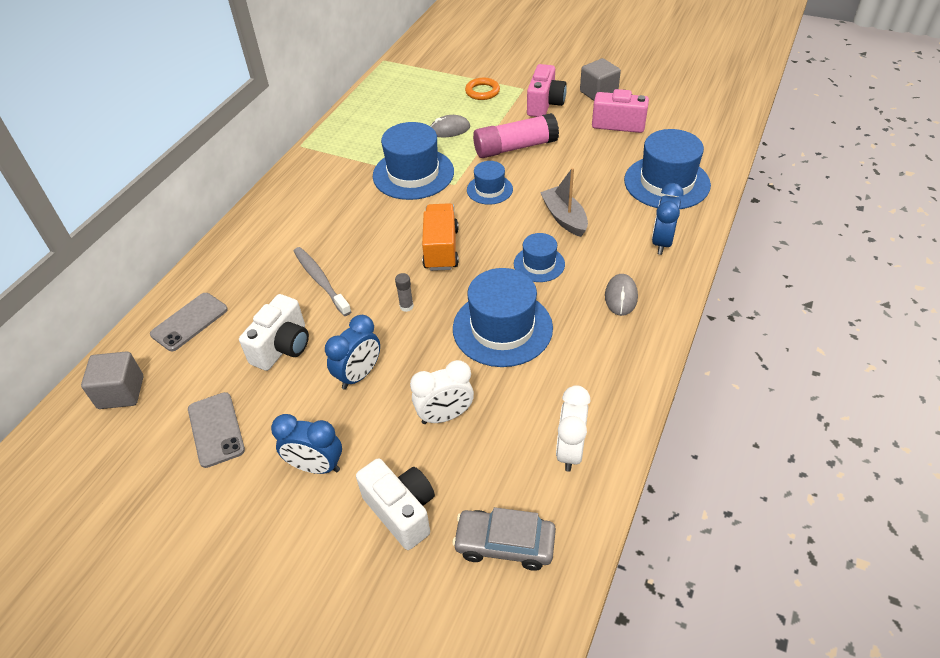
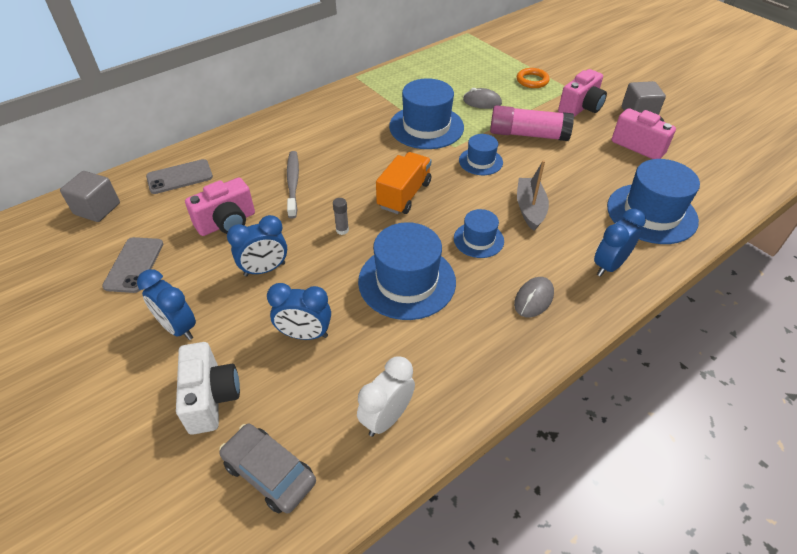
camera: 25 degrees right, 0 degrees up
(282, 347) = (227, 223): white camera -> pink camera
(445, 416) = (305, 334): white clock -> blue clock

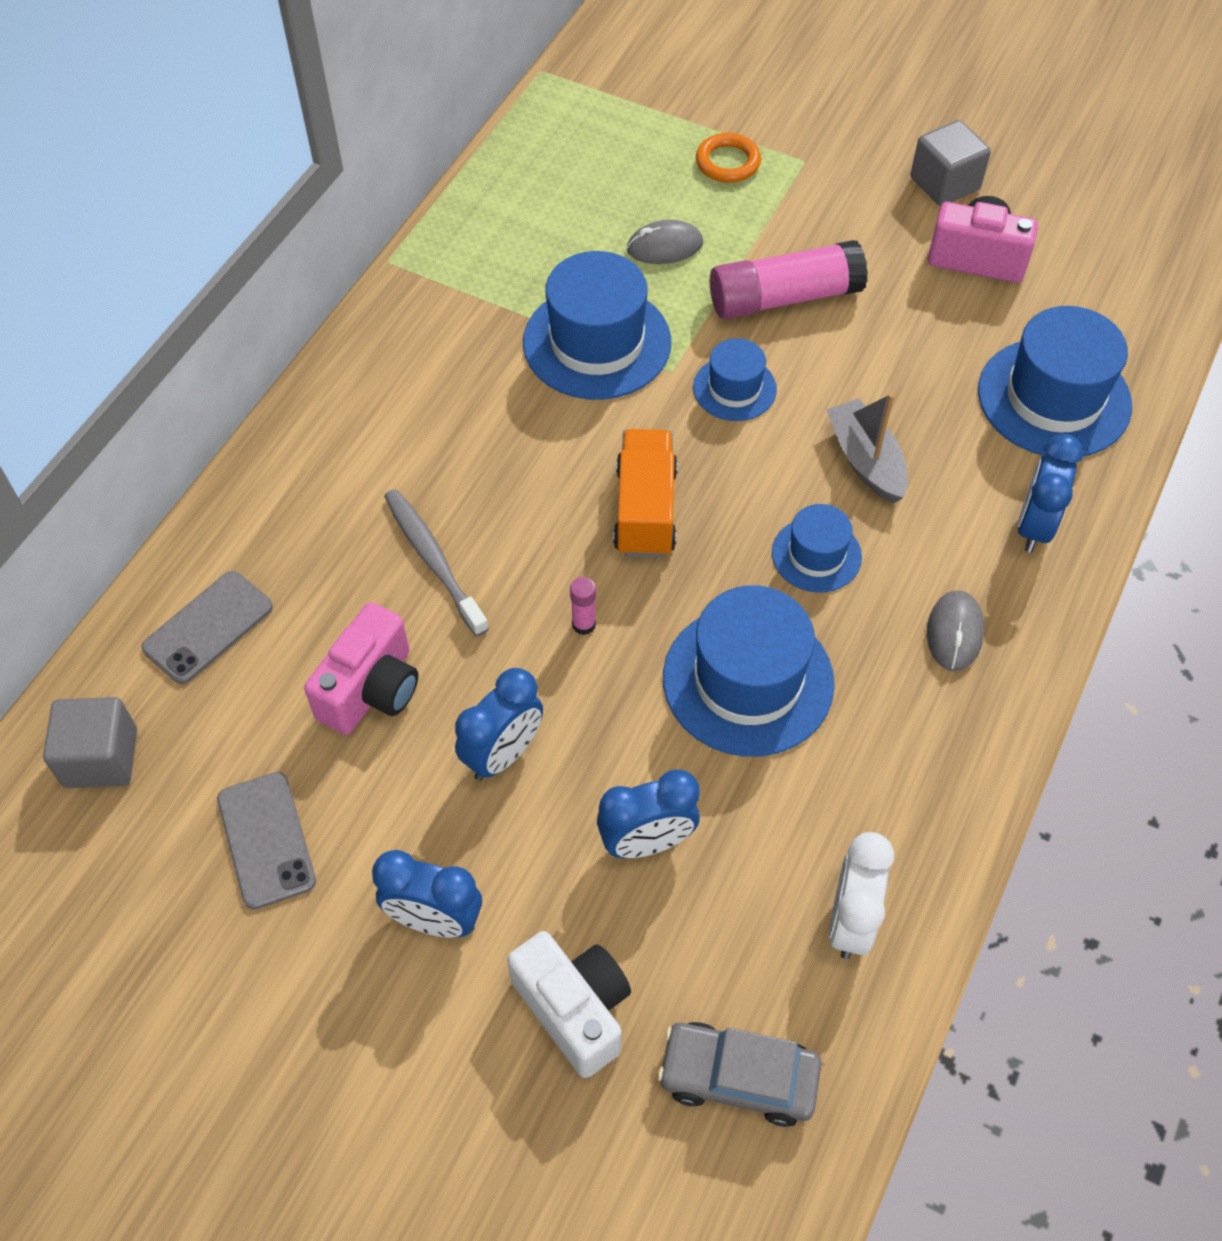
camera: 25 degrees left, 10 degrees up
(342, 230) = (583, 624): grey glue stick -> pink glue stick
(580, 108) = (843, 202): pink camera -> none

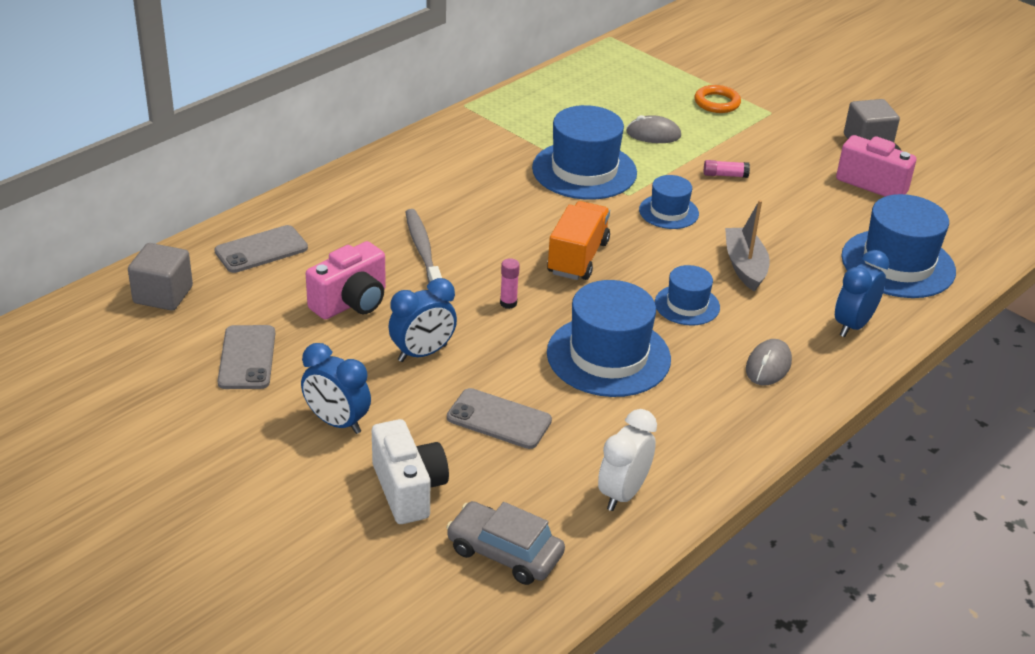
camera: 15 degrees right, 20 degrees down
(647, 842) = (499, 419): blue clock -> grey phone
(784, 298) = (725, 175): pink glue stick -> pink glue stick, size x0.41

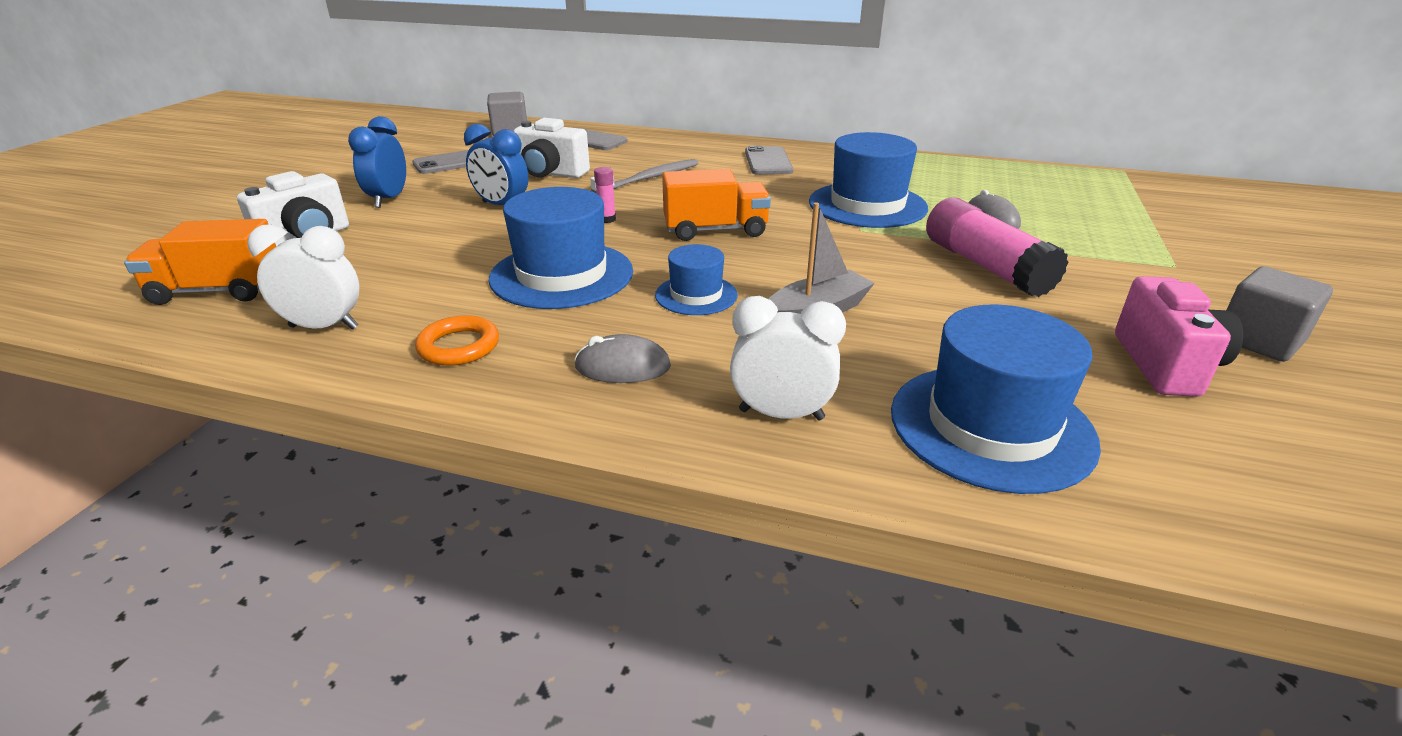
camera: 65 degrees right, 5 degrees down
(351, 303) = (551, 173): pink camera -> white camera
(499, 419) = (424, 250): grey phone -> grey phone (768, 161)
(504, 553) = (218, 291): grey car -> orange truck
(668, 212) = (860, 253): blue hat -> none
(717, 103) = (1123, 235): orange ring -> orange ring (459, 346)
(725, 175) = (985, 266): pink glue stick -> pink glue stick, size x2.41
(853, 325) = (781, 414): blue clock -> white clock

